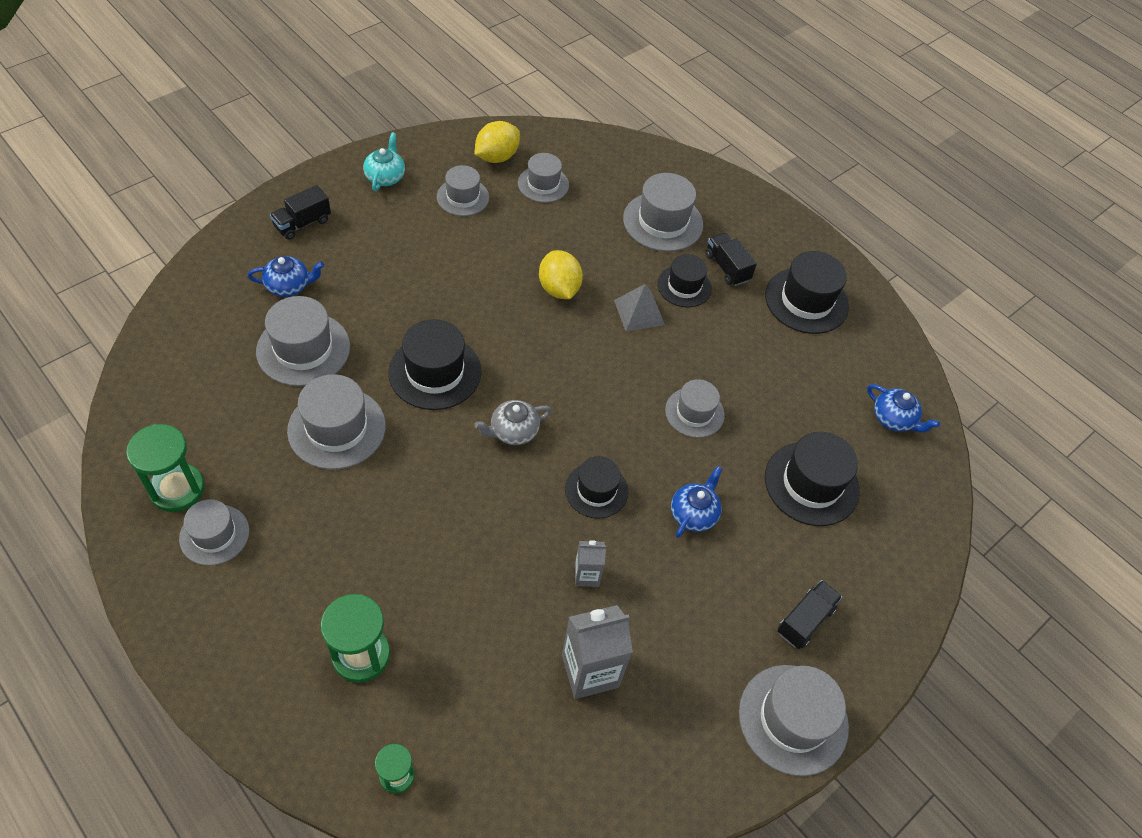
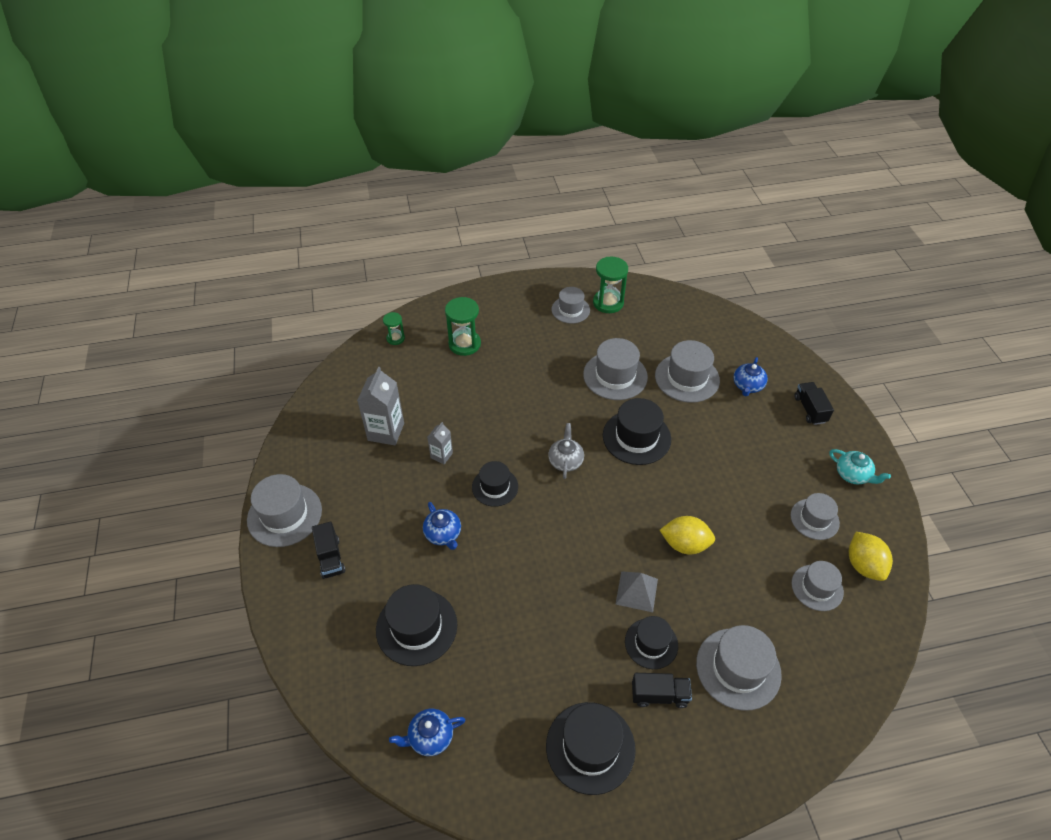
camera: 125 degrees right, 5 degrees down
(694, 412) = (521, 580): grey hat -> none

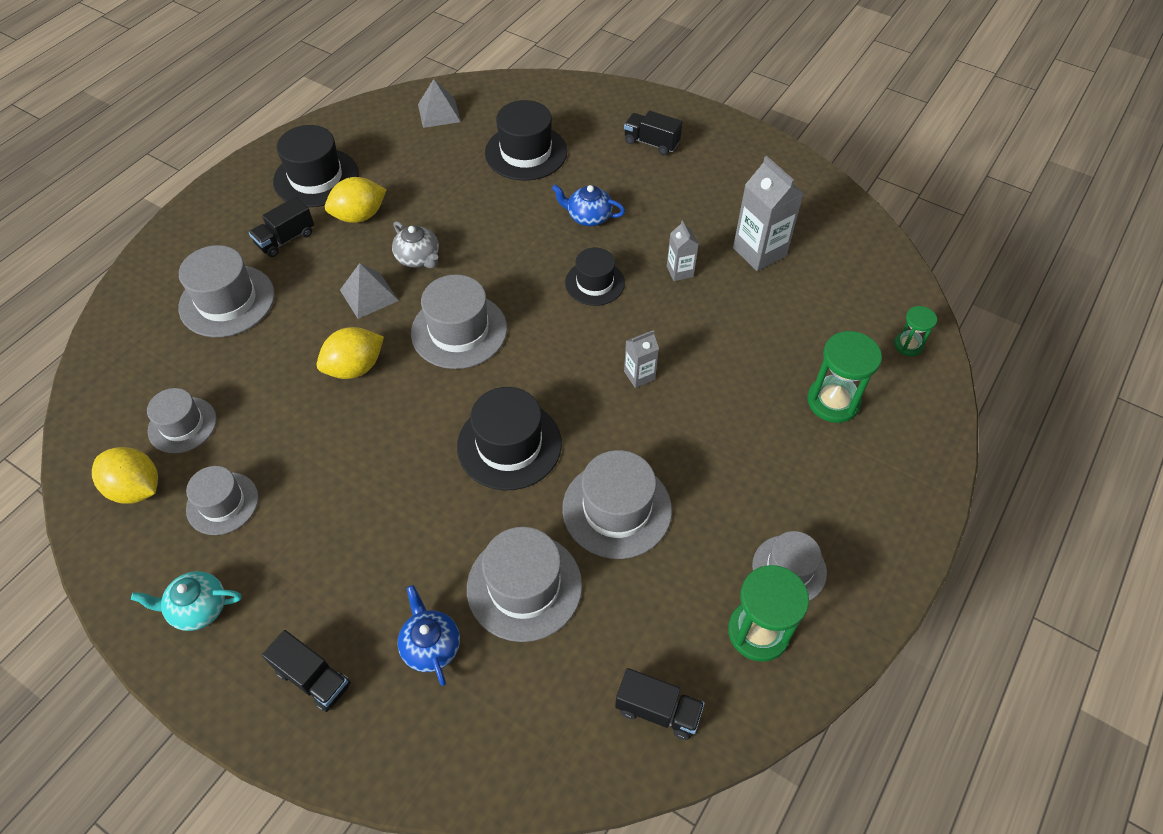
camera: 135 degrees right, 5 degrees up
(284, 515) = (730, 140): grey hat -> grey hat (459, 331)
(430, 737) = (439, 113): blue teapot -> grey pyramid
(535, 420) = (639, 375): none -> grey carton
(565, 461) = (557, 358): grey teapot -> grey teapot (418, 258)
(588, 671) = (359, 216): none -> yellow lemon
(651, 643) = (321, 267): black hat -> none
(673, 309) = (657, 710): none -> black truck

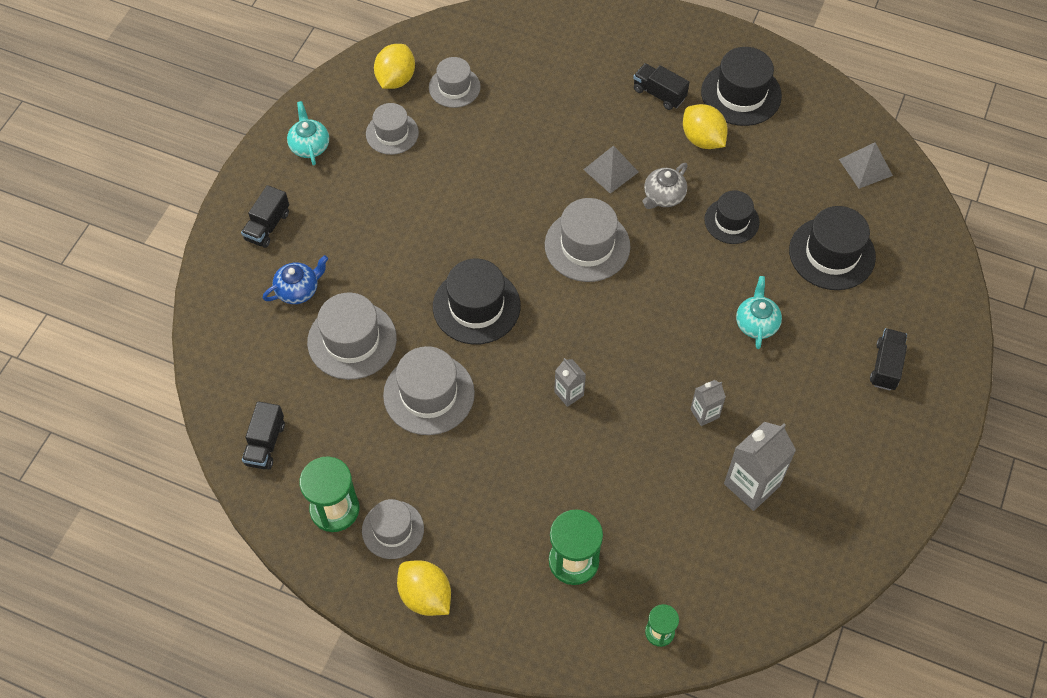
camera: 80 degrees right, 5 degrees up
(227, 301) = (580, 75): grey hat -> none
(355, 368) = (531, 181): yellow lemon -> yellow lemon (425, 596)
(588, 217) = (756, 323): blue teapot -> turquoise teapot
(594, 283) = (670, 342): black hat -> black hat (731, 221)

